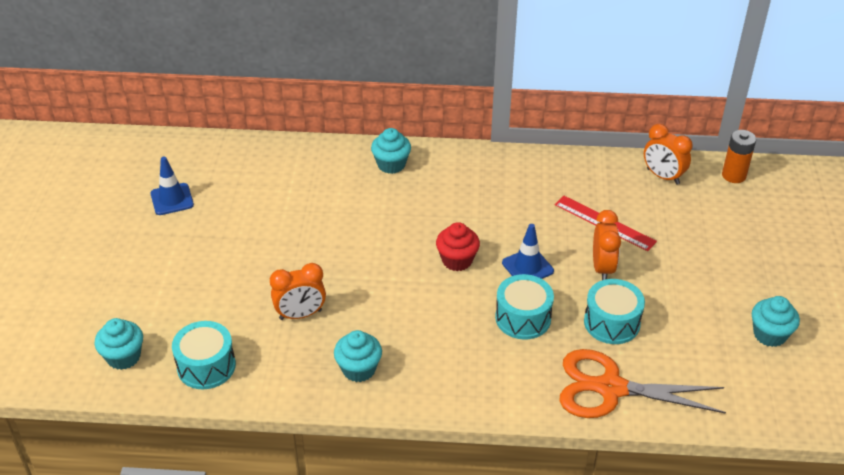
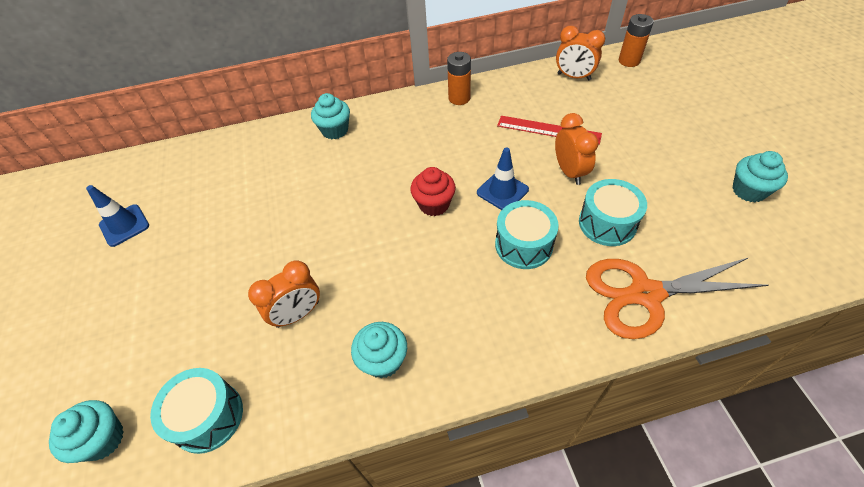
camera: 15 degrees left, 10 degrees up
(530, 166) = (459, 98): none -> orange battery

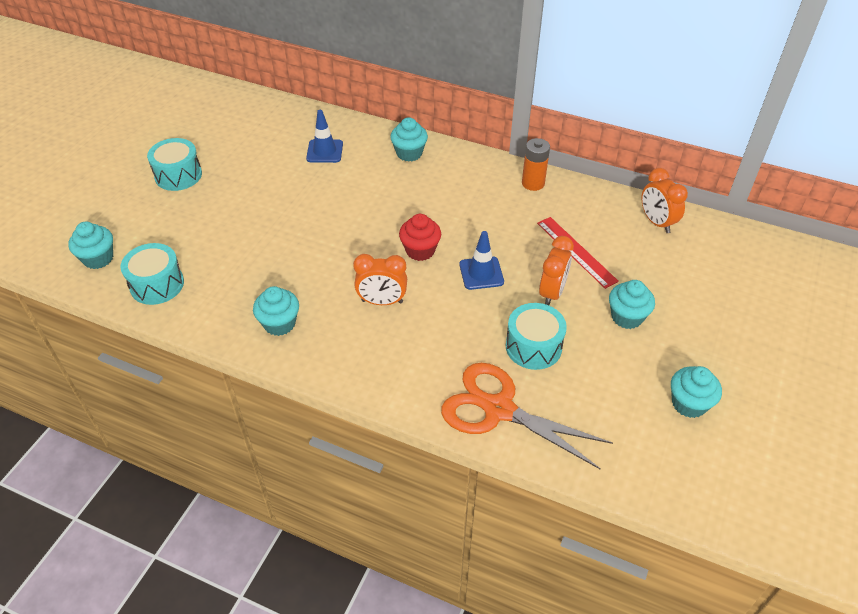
camera: 35 degrees right, 5 degrees down
(124, 225) = (213, 140): blue traffic cone -> blue traffic cone (325, 151)
(298, 314) = (258, 262): orange clock -> orange clock (382, 301)
(523, 245) = (451, 319): turquoise drum -> turquoise drum (178, 175)
(629, 61) = (729, 238): orange battery -> none
(637, 155) = (627, 317): none -> turquoise cupcake

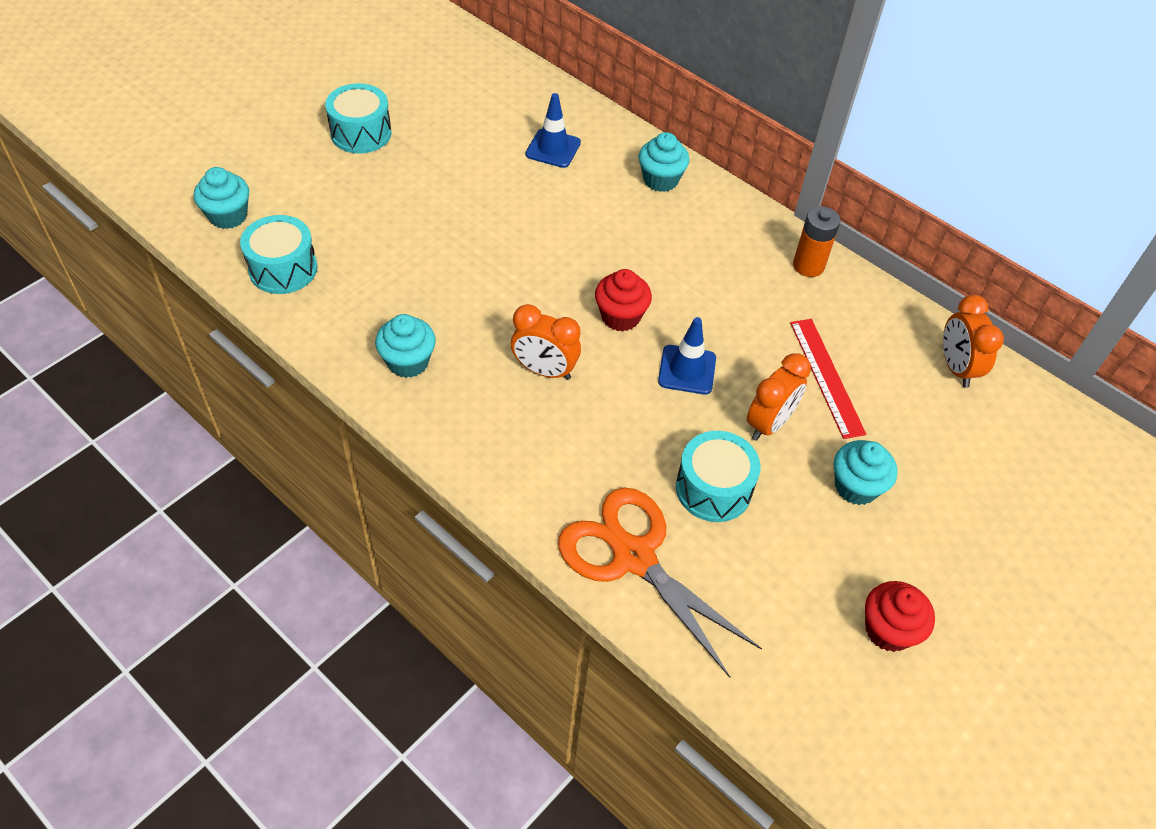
camera: 15 degrees right, 5 degrees up
(689, 403) = (888, 630): turquoise cupcake -> red cupcake

